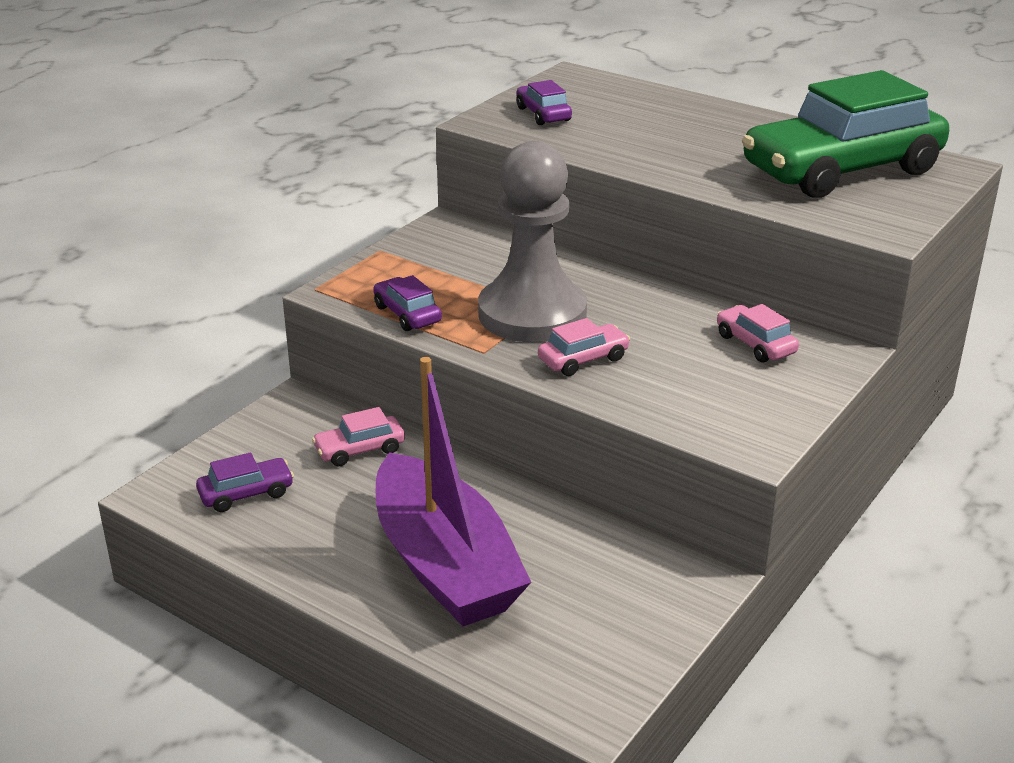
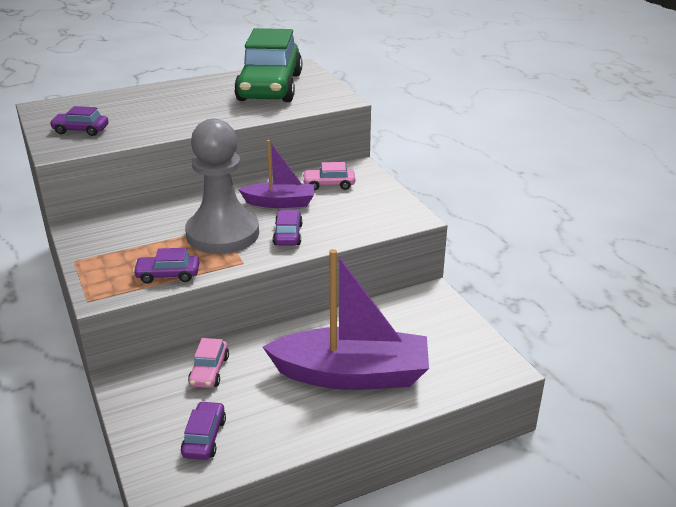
camera: 60 degrees left, 0 degrees up
(583, 359) = (288, 235): pink car -> purple car
(656, 325) = (280, 203): none -> purple boat

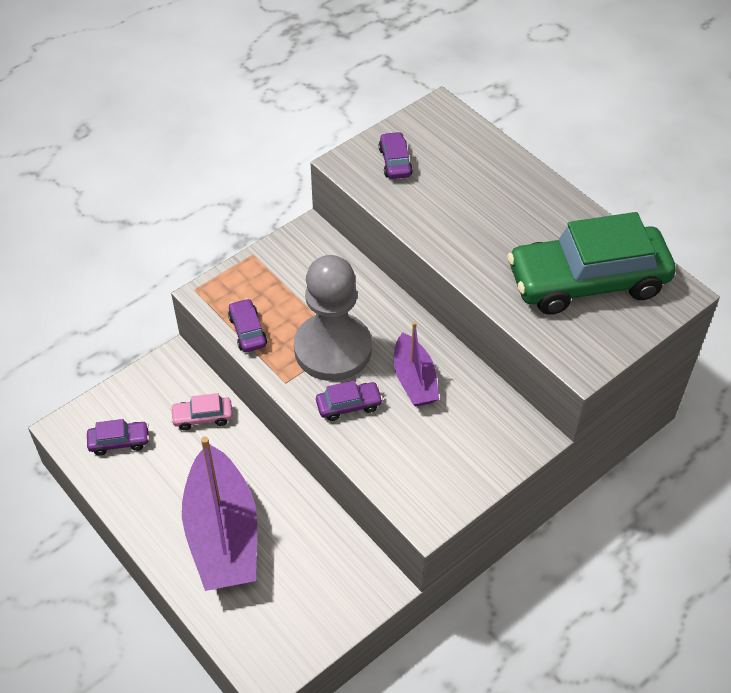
camera: 75 degrees right, 20 degrees up
(329, 185) = (474, 415): pink car -> none

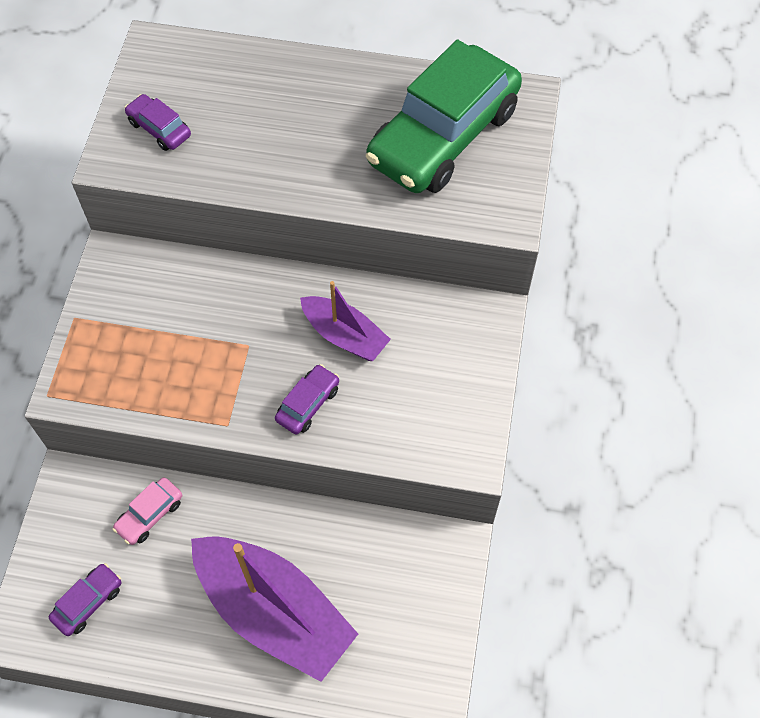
camera: 40 degrees left, 10 degrees up
(247, 331) = (143, 400): purple car -> none
(333, 349) = (243, 359): grey pawn -> none

